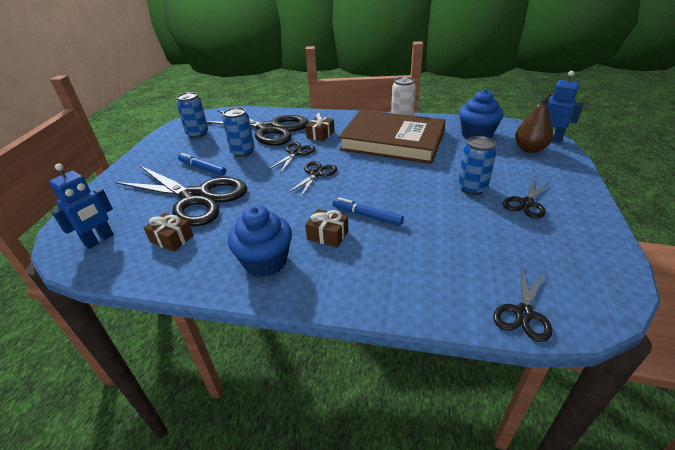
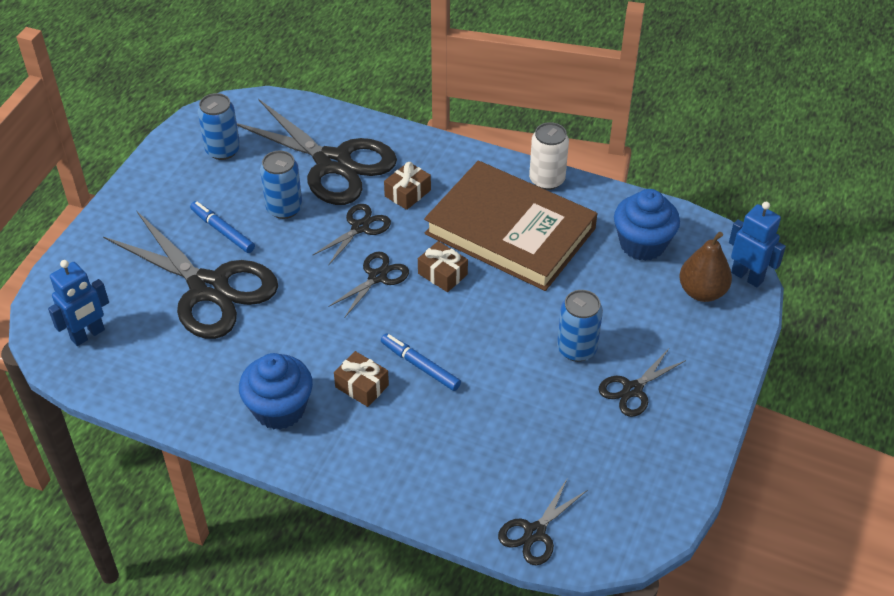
camera: 10 degrees right, 10 degrees up
(172, 239) = (174, 351): brown gift -> brown gift (442, 274)

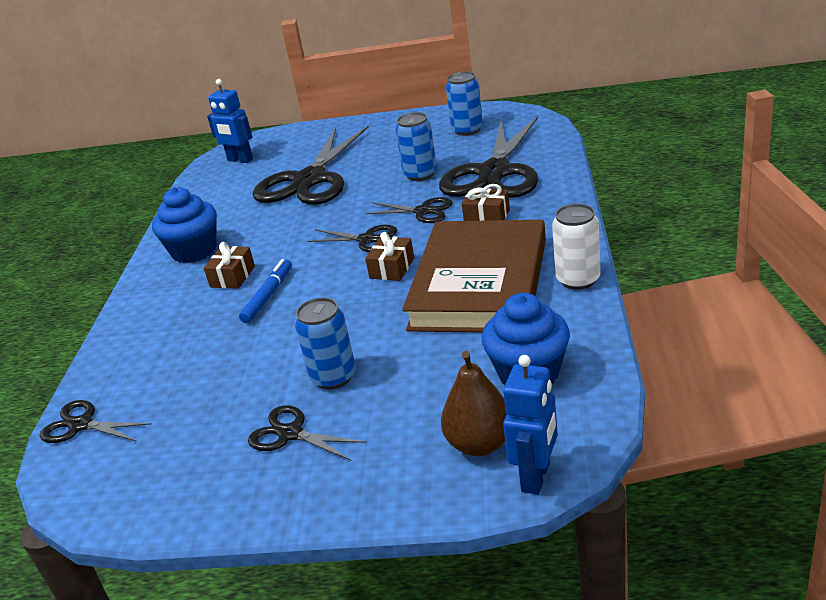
camera: 75 degrees right, 15 degrees down
(222, 231) = (375, 162): blue marker -> none

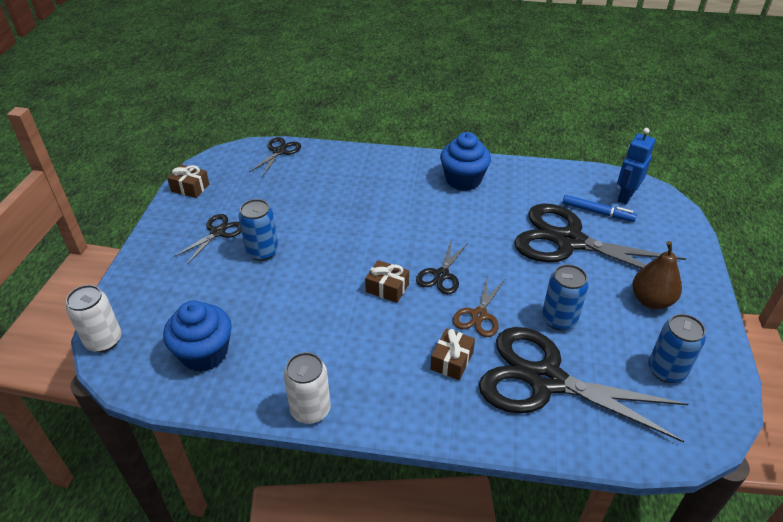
camera: 90 degrees right, 10 degrees up
(232, 277) = (415, 201): brown gift -> brown gift (190, 188)
(268, 296) = (379, 220): blue marker -> blue marker (597, 212)
(423, 211) = (479, 315): black scissors -> brown scissors
(479, 284) = (337, 340): brown book -> none
(479, 444) = (151, 317): brown pear -> brown pear (651, 300)
(536, 477) = (104, 340): blue robot -> white can

